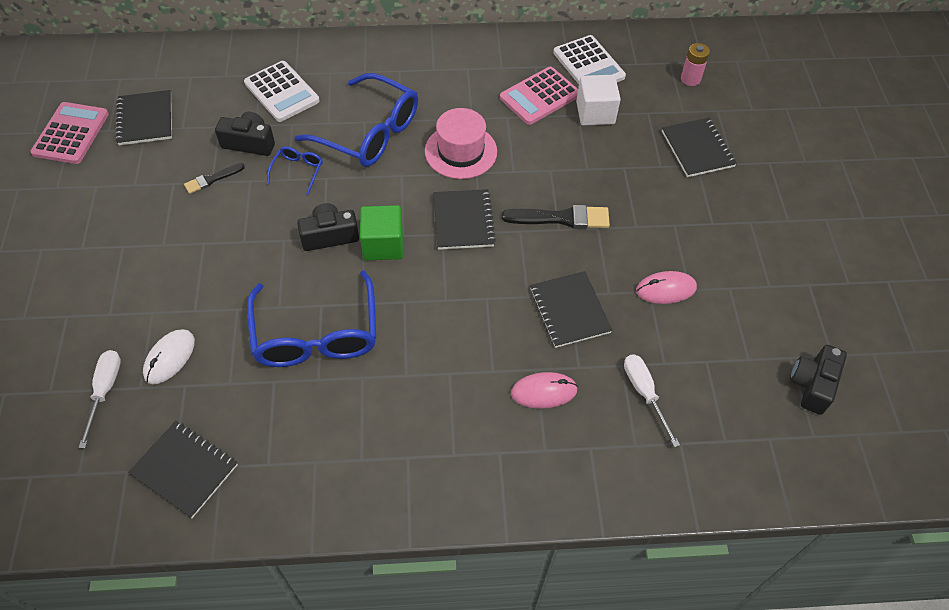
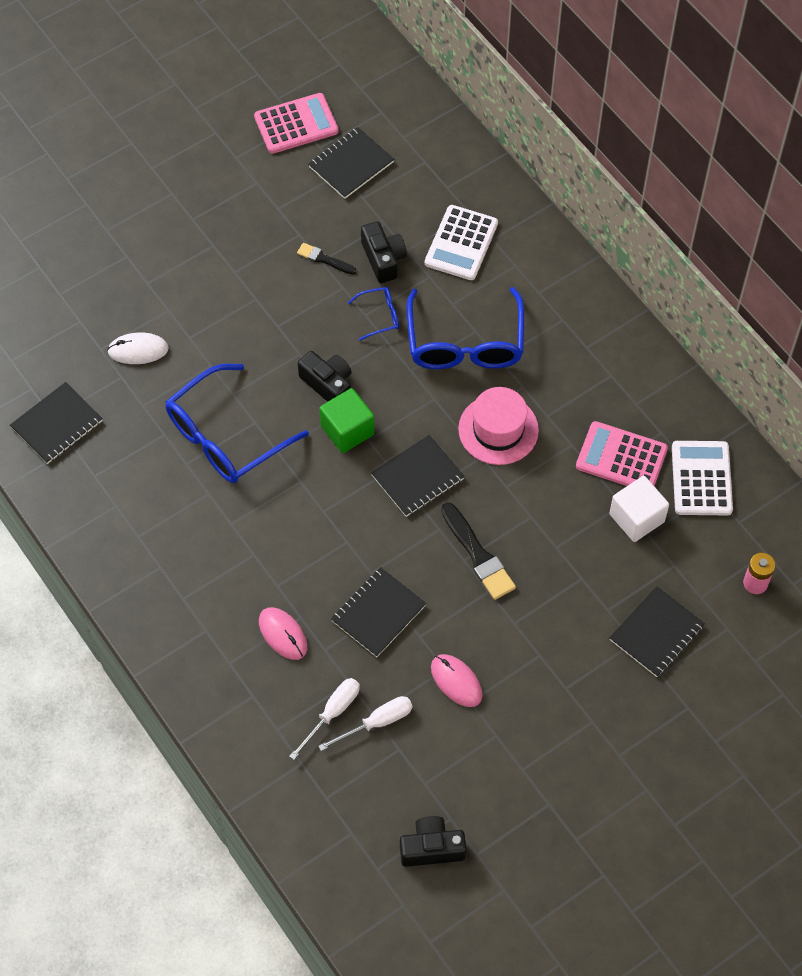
camera: 60 degrees right, 5 degrees up
(105, 391) = (84, 328): white screwdriver -> white screwdriver (377, 723)
(185, 469) = (57, 424): black notebook -> black notebook turned 45 degrees clockwise
(588, 65) = (701, 479): white calculator -> white calculator turned 150 degrees clockwise

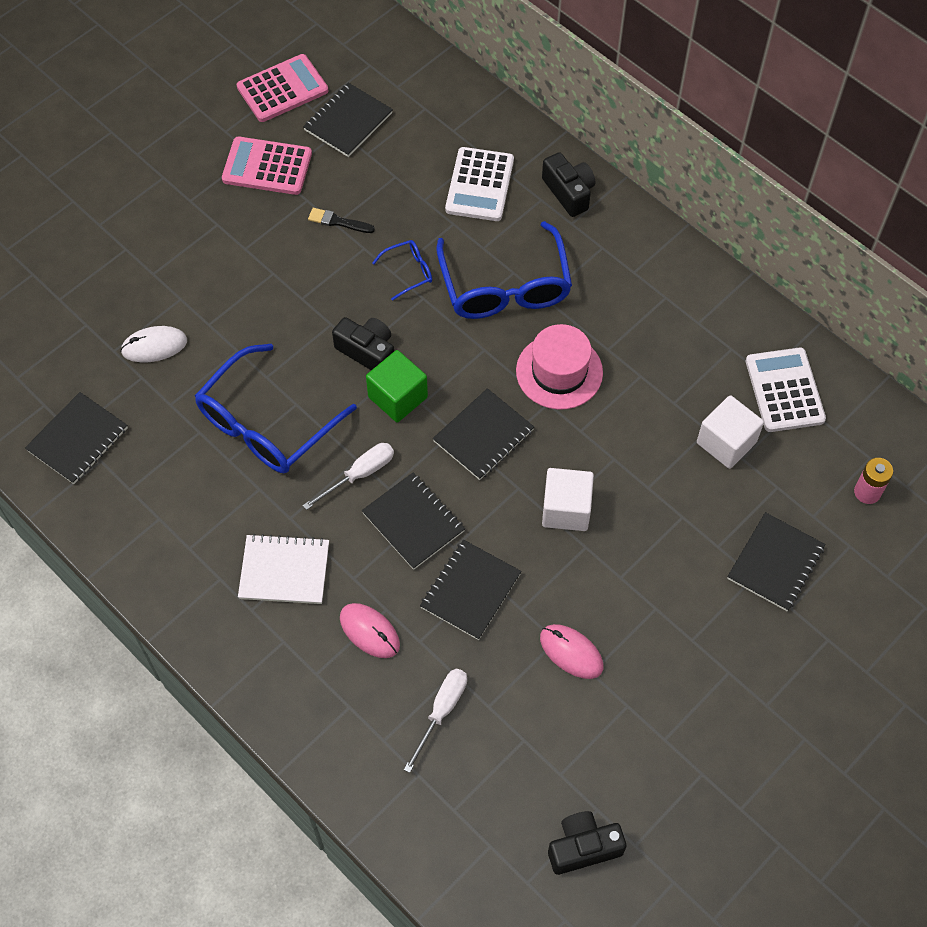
camera: 10 degrees left, 0 degrees up
(218, 569) = (284, 571): none -> white notebook
(339, 545) = (413, 522): none -> black notebook
(377, 723) = (493, 714): white screwdriver -> white screwdriver (360, 474)
(383, 259) = (401, 212): black camera -> black camera (569, 192)
(478, 555) = (566, 509): black brush -> white cube
(621, 457) = (695, 381): pink calculator -> pink calculator (267, 167)

